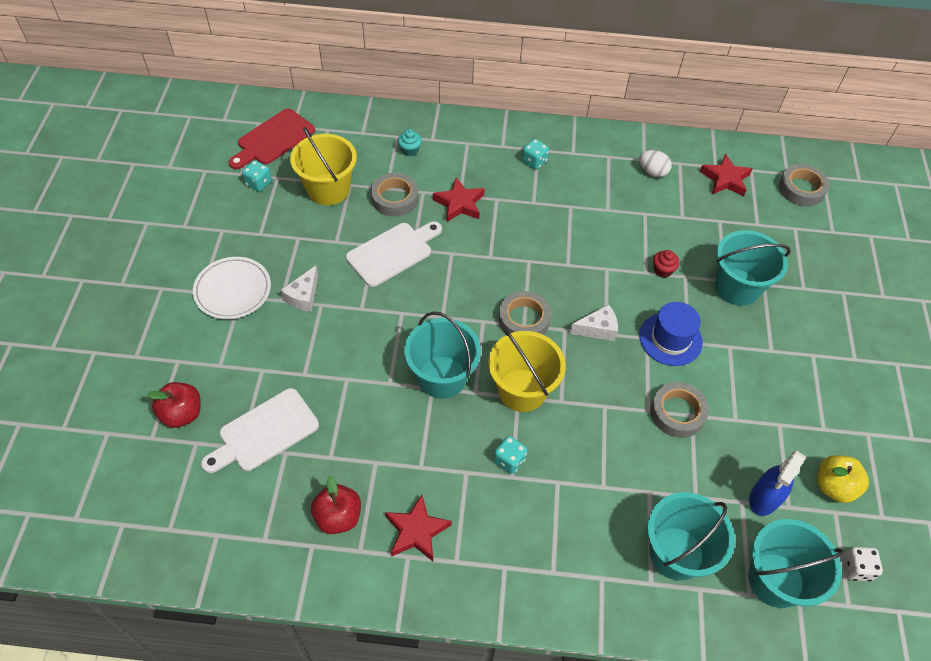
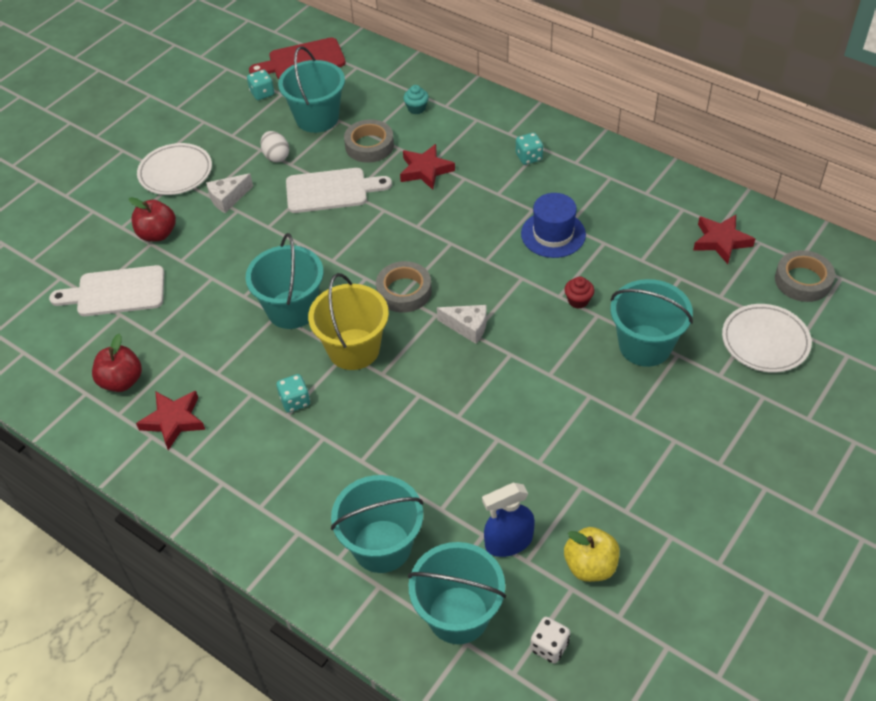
camera: 35 degrees right, 5 degrees down
(182, 414) = (66, 252): red apple -> red apple (157, 234)
(328, 189) = (317, 118): yellow bucket -> turquoise bucket
(652, 172) = (645, 207): white egg -> white egg (276, 156)
(670, 339) = (533, 364): blue hat -> blue hat (553, 234)
(677, 413) = (484, 431): grey tape -> none
(812, 248) = (765, 341): none -> white plate

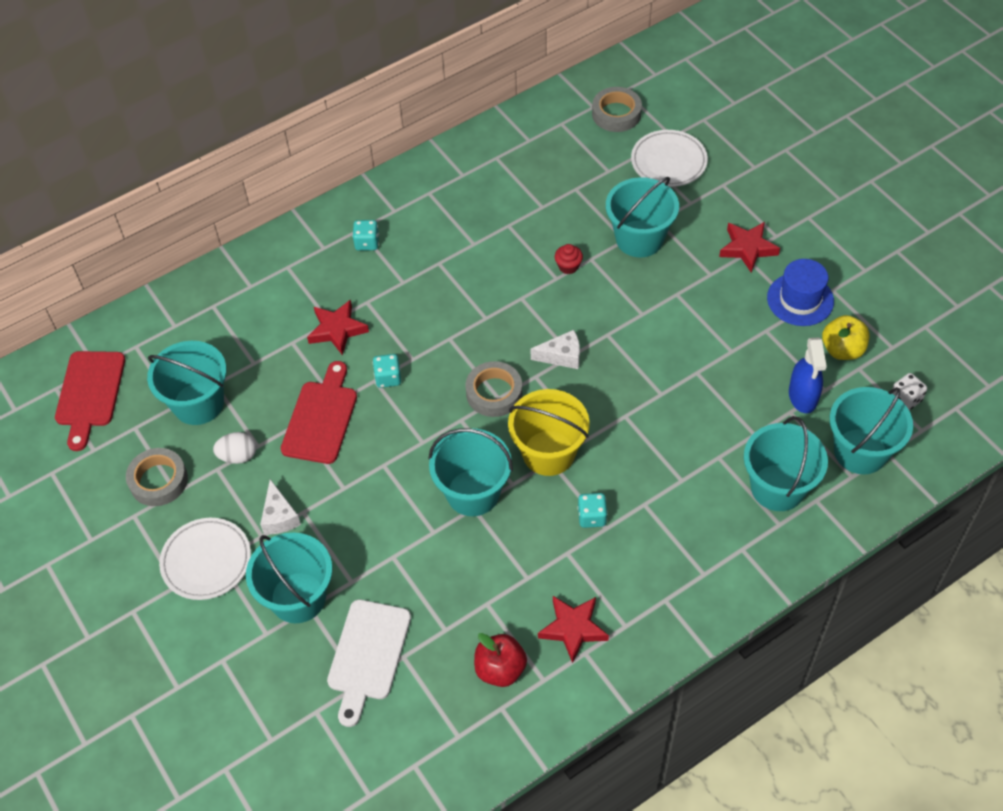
camera: 70 degrees left, 5 degrees up
(157, 234) = (298, 597): red apple -> turquoise bucket
(262, 93) = (122, 446): turquoise dice -> turquoise dice (388, 378)
(331, 190) = (321, 418): white cutting board -> red cutting board
(369, 145) = (272, 367): grey tape -> grey tape (158, 480)
(416, 108) = (239, 311): turquoise cupcake -> none
(467, 327) = (562, 356): white cheese -> white cheese turned 45 degrees clockwise
(553, 234) = (479, 258): blue hat -> blue hat (800, 299)
(721, 241) = (547, 147): red star -> red star (748, 248)

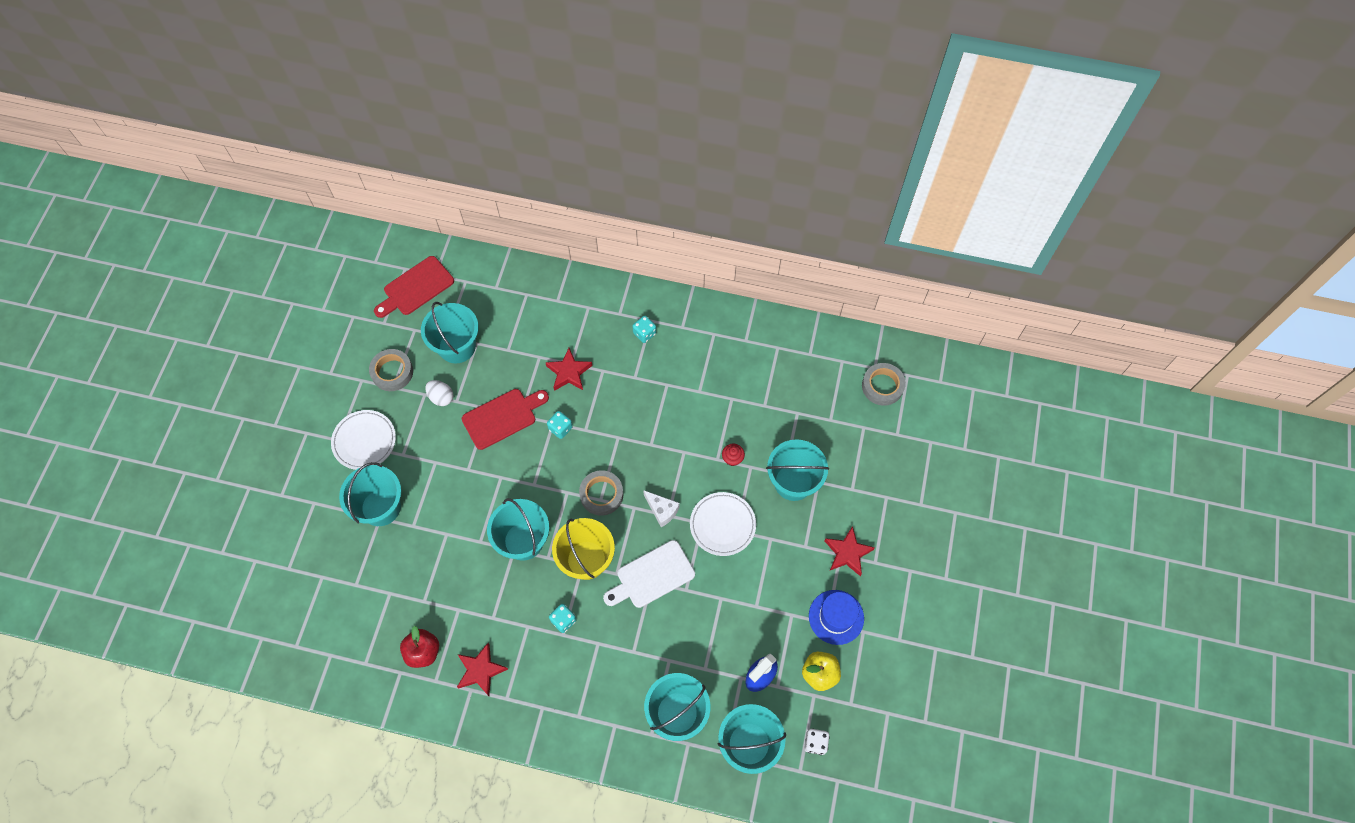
camera: 45 degrees right, 10 degrees up
(279, 517) = (422, 453): white cheese -> none
(368, 655) = (375, 574): white cutting board -> white cutting board (652, 576)
(668, 162) = (873, 449): white plate -> white plate (722, 525)

